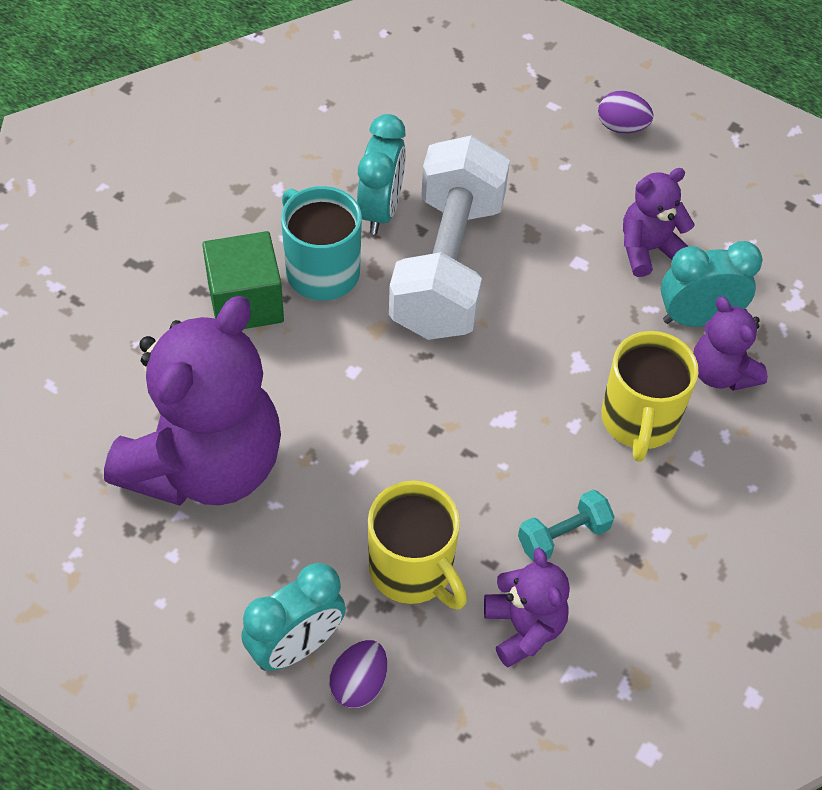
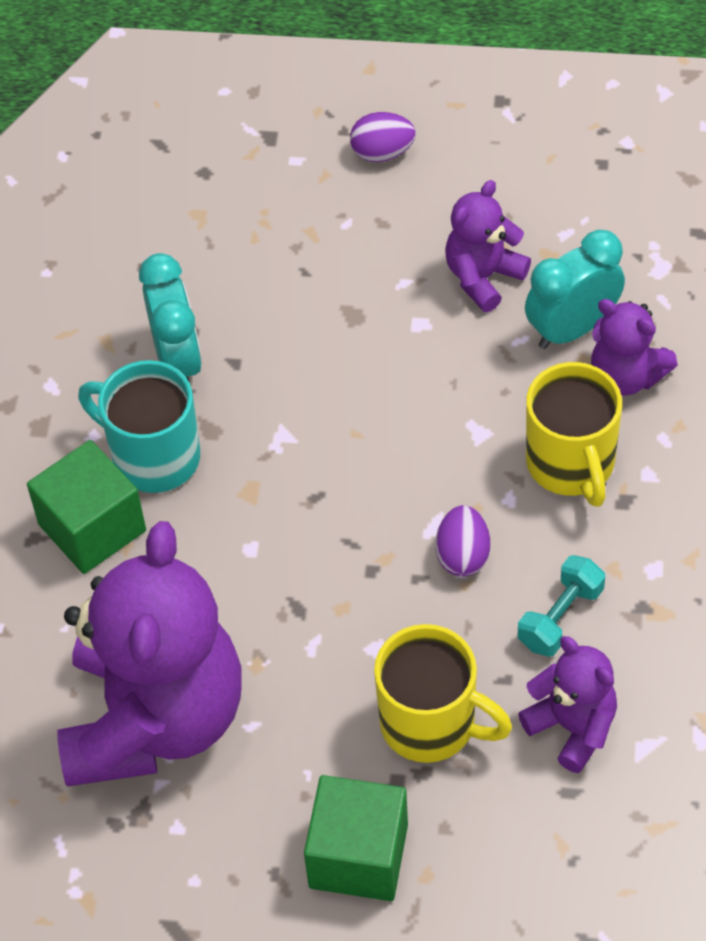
camera: 20 degrees left, 0 degrees up
(296, 646) = (358, 856): turquoise clock -> green cube
(359, 684) = (442, 861): purple egg -> purple egg (462, 555)
(447, 266) = (284, 389): white dumbbell -> none

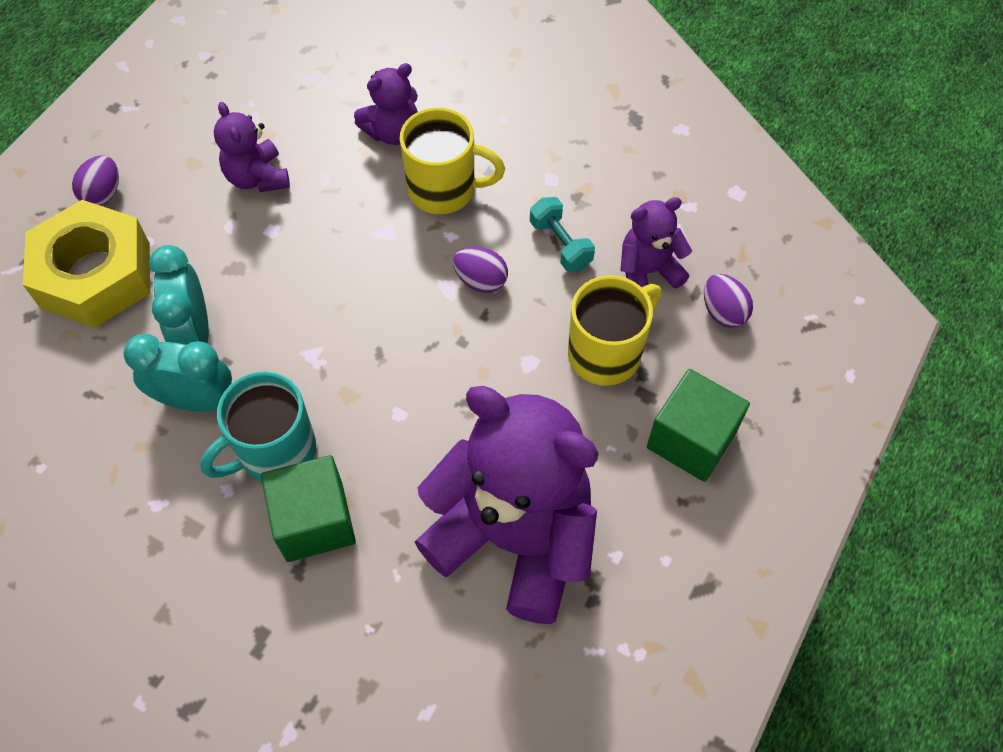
camera: 70 degrees left, 5 degrees up
(279, 200) = (96, 275): none -> yellow nut
(556, 832) = (723, 312): none -> purple egg
(572, 328) = (335, 145): turquoise clock -> turquoise clock (194, 333)

